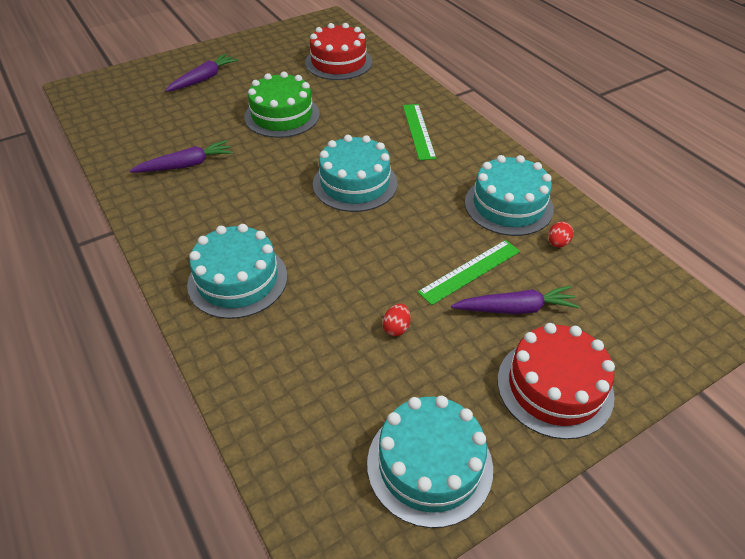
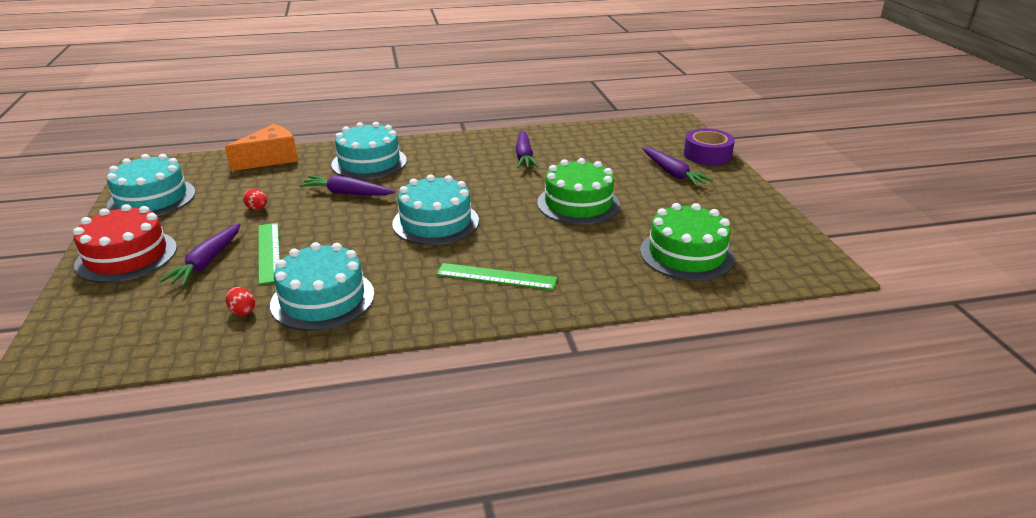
camera: 110 degrees right, 15 degrees down
(157, 67) = (707, 155): none -> purple tape
(257, 391) = (270, 159): none -> orange cheese
(325, 266) = (347, 193): none -> purple carrot
(338, 62) = (686, 254): red cake -> green cake

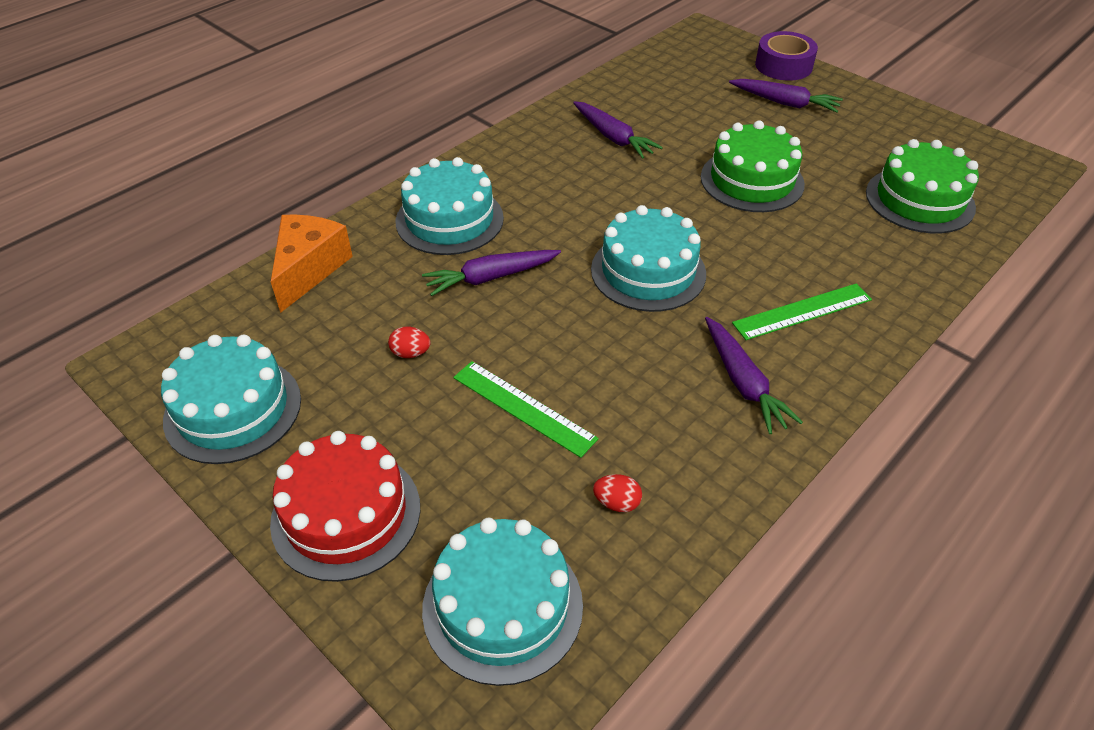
camera: 35 degrees left, 15 degrees up
(207, 262) = (469, 462): purple carrot -> purple carrot (743, 383)
(323, 299) = (678, 435): turquoise cake -> turquoise cake (502, 606)

